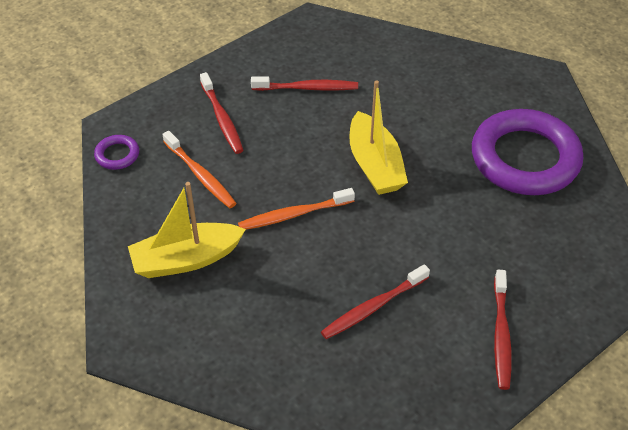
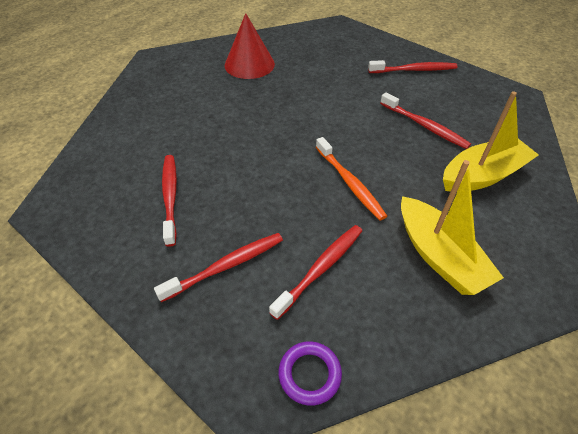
camera: 100 degrees left, 0 degrees up
(200, 175) = (320, 269): orange toothbrush -> red toothbrush
(375, 165) = (274, 138): yellow boat -> yellow boat (482, 175)
(525, 158) = (249, 64): purple ring -> red cone

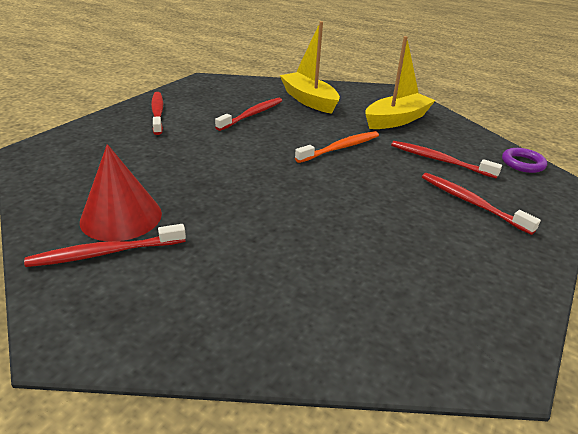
camera: 100 degrees left, 15 degrees down
(170, 197) = (413, 249): red toothbrush -> red toothbrush (106, 253)

